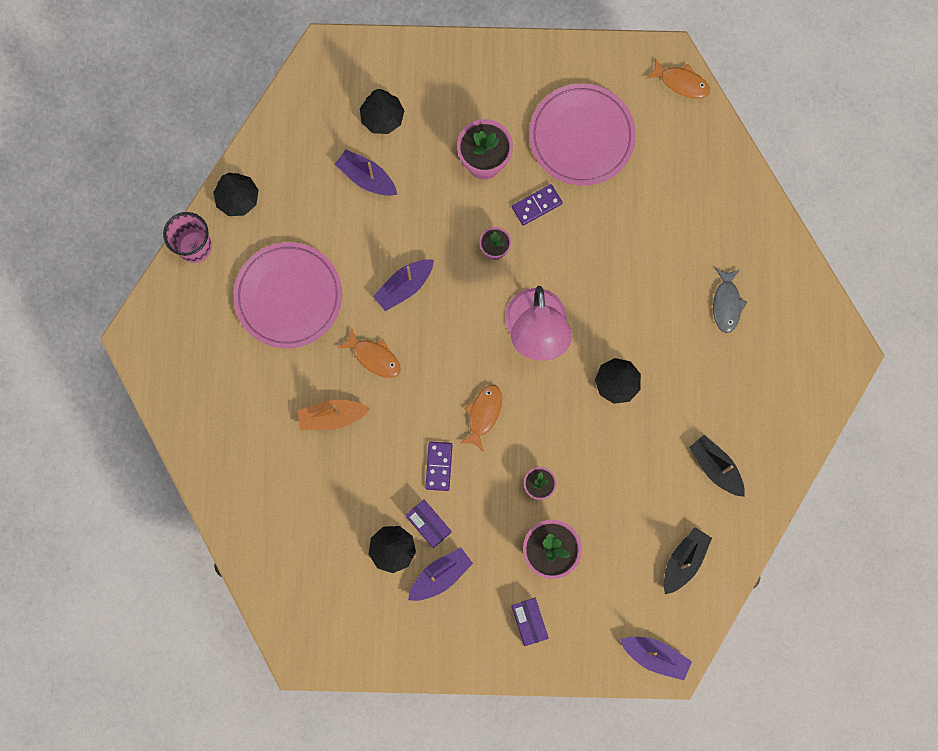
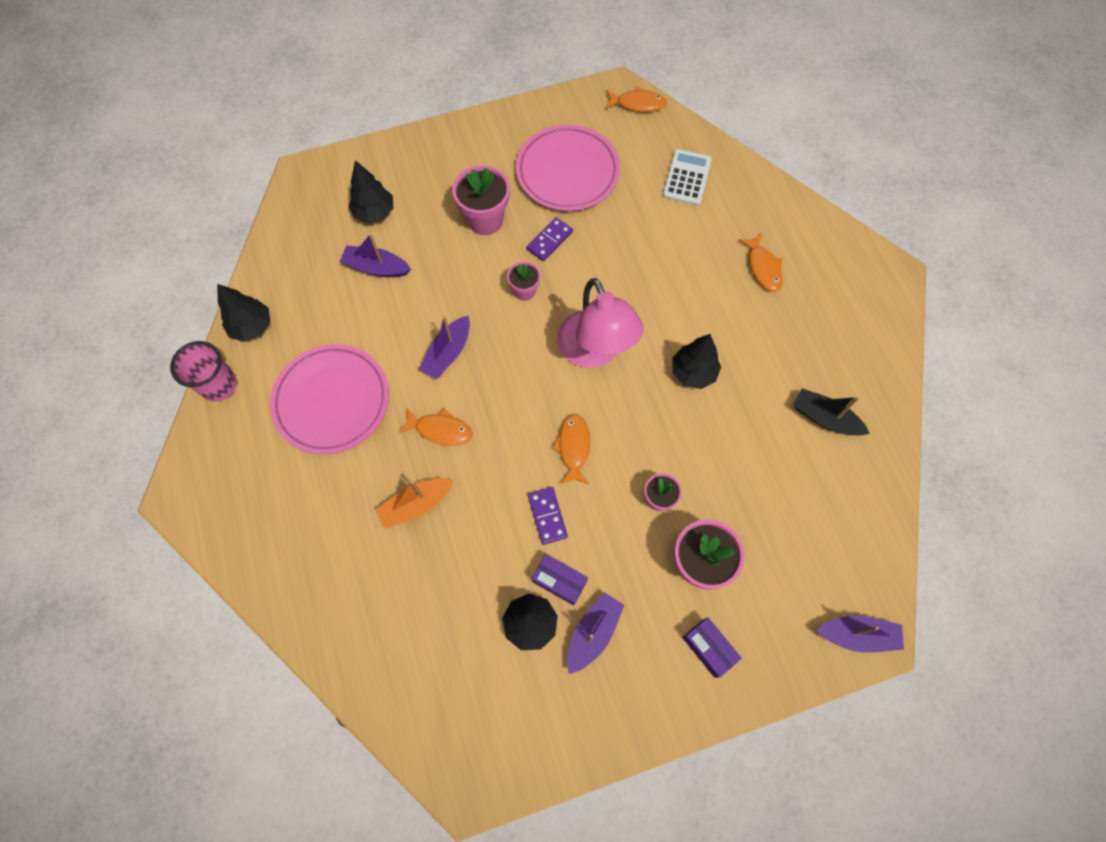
camera: 20 degrees left, 10 degrees down
(684, 561) = (838, 522): black boat -> none
(695, 183) = (687, 177): none -> white calculator
(726, 304) = (763, 268): grey fish -> orange fish

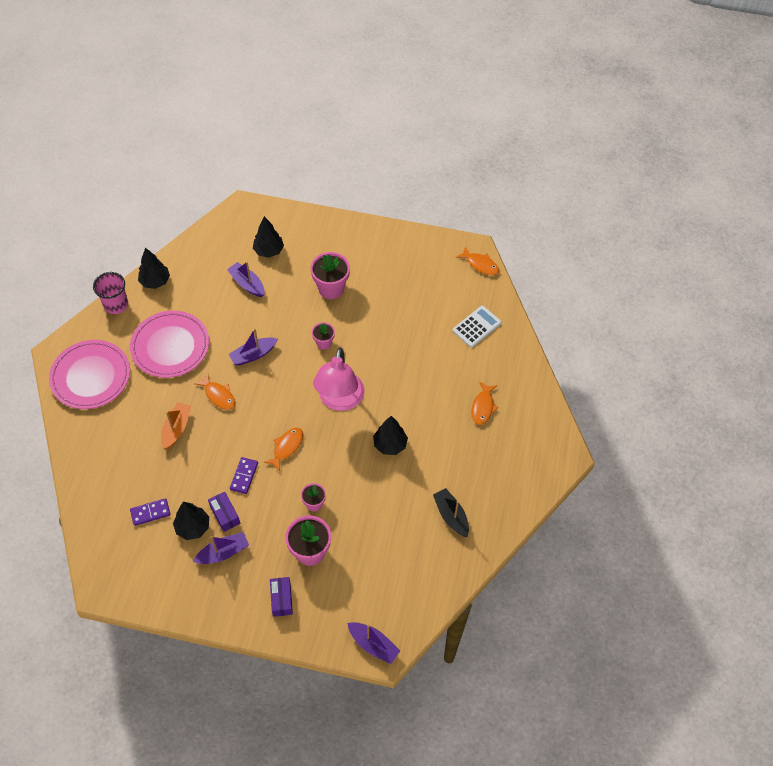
camera: 30 degrees right, 10 degrees down
(416, 504) = (176, 428): orange boat -> orange boat turned 105 degrees clockwise
(549, 240) = (361, 321): purple domino -> purple domino (150, 513)
(567, 172) = (403, 285): pink plate -> pink plate (91, 377)

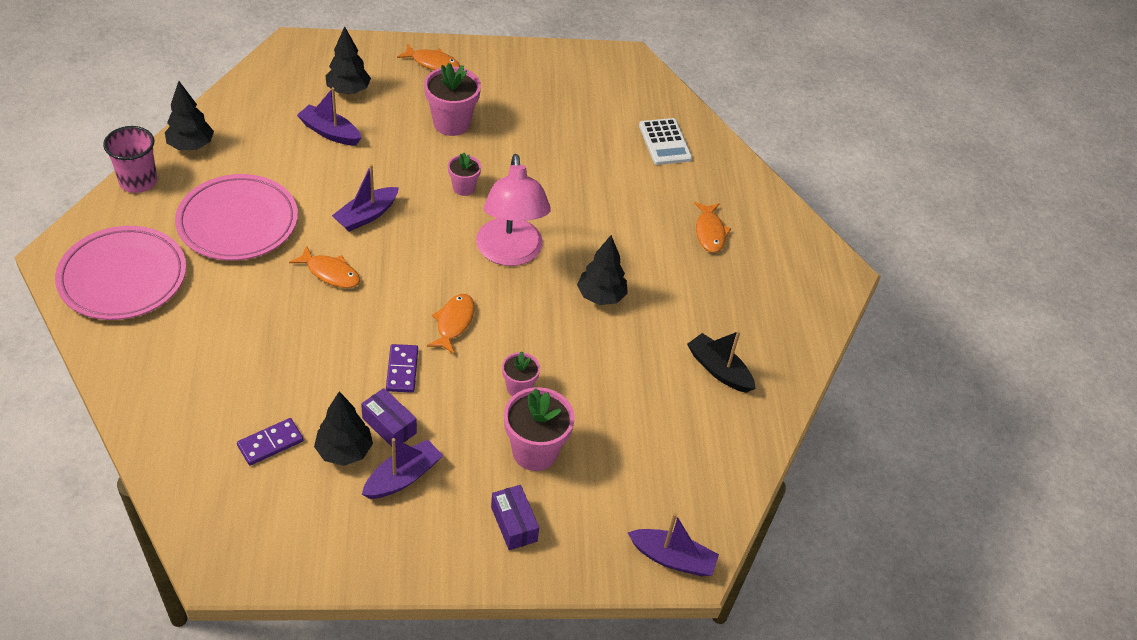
camera: 20 degrees left, 10 degrees down
(176, 428) = (278, 325): orange boat -> none
(476, 327) = (665, 142): white calculator -> white calculator turned 135 degrees clockwise
(480, 264) = (642, 73): orange fish -> orange fish (433, 63)

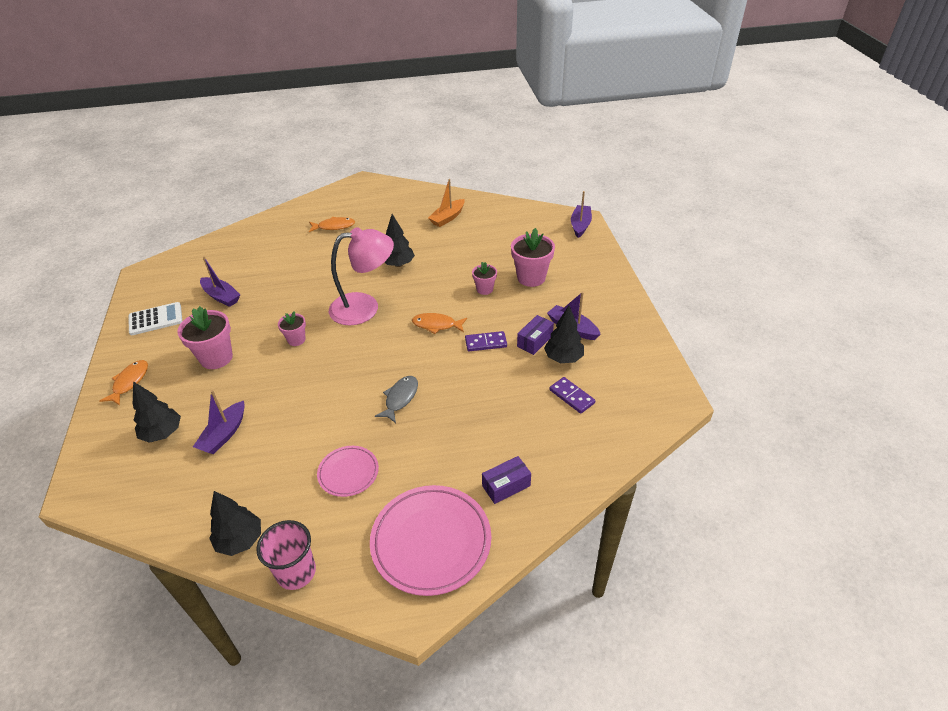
camera: 90 degrees left, 5 degrees down
(238, 222) = (348, 473): pink plate -> pink plate, size x0.55
(330, 273) = (400, 398): orange fish -> grey fish
(366, 215) = (332, 389): purple boat -> purple boat (221, 296)
(514, 524) = (585, 279): purple box -> purple box (506, 486)
(665, 142) = (244, 249): white calculator -> white calculator (155, 319)
(719, 370) = (447, 218): black boat -> orange boat

